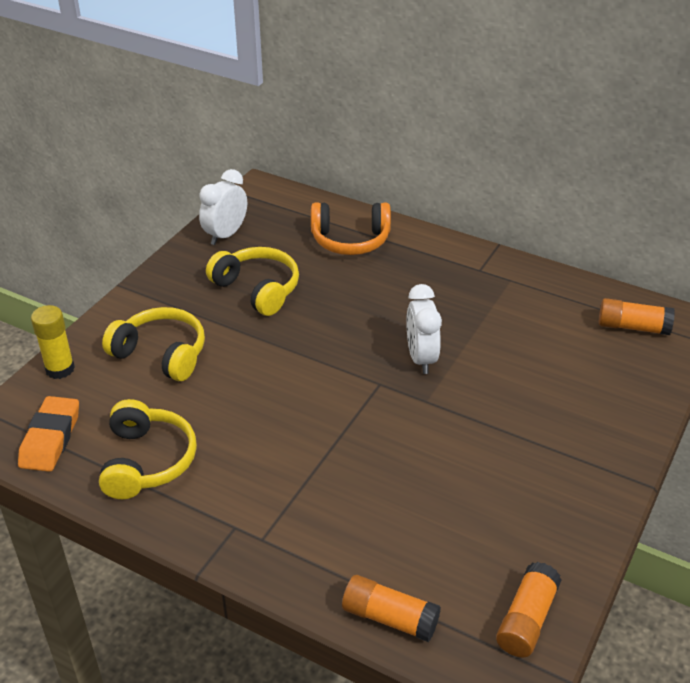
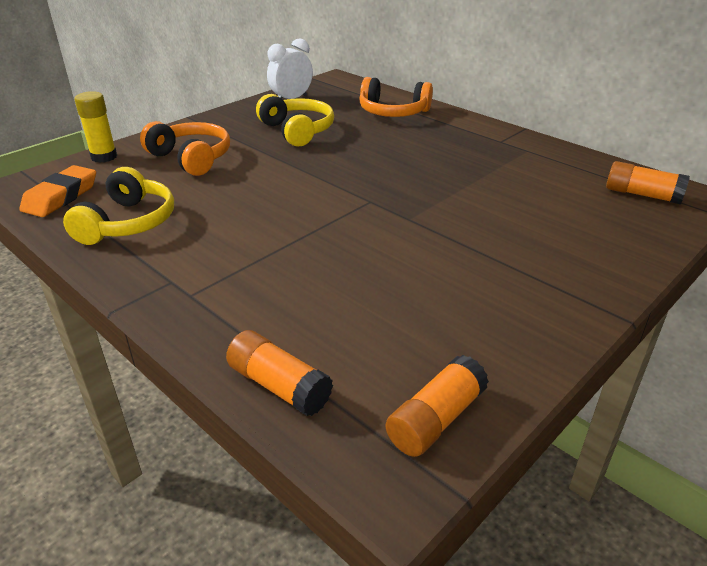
camera: 15 degrees right, 5 degrees down
(161, 354) = (191, 158): yellow headphones -> orange headphones
(421, 358) = (418, 189): white clock -> none

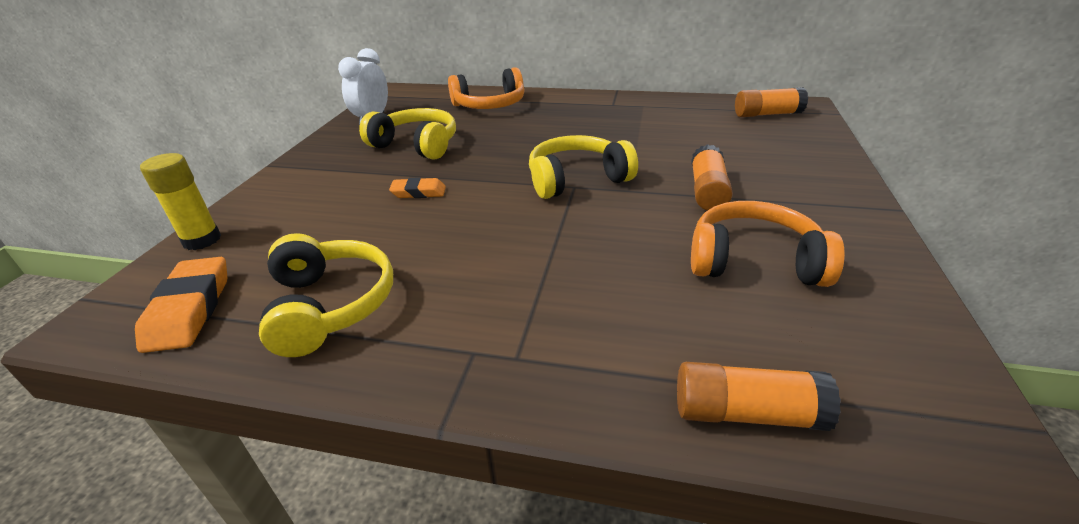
camera: 30 degrees left, 0 degrees up
(191, 158) = (327, 206): orange headphones -> orange headphones (754, 261)
(257, 168) = (418, 192): none -> orange eraser
(379, 196) = (577, 179): none -> yellow headphones
(436, 419) = (914, 366): orange glue stick -> orange glue stick (707, 191)

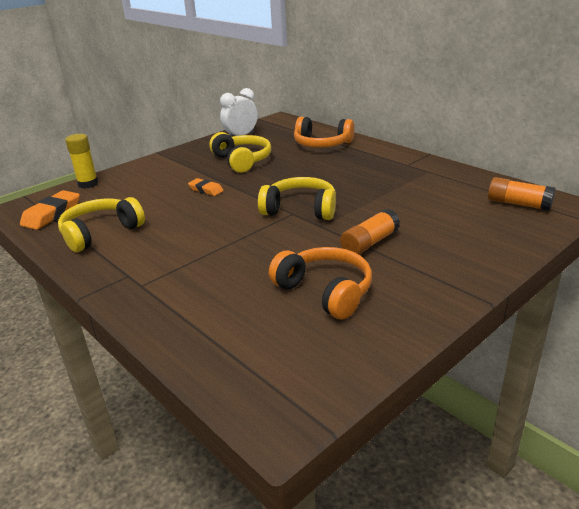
camera: 35 degrees right, 5 degrees down
(330, 305) = (100, 233): yellow headphones -> yellow headphones turned 150 degrees counterclockwise
(746, 413) = (200, 350): orange glue stick -> none

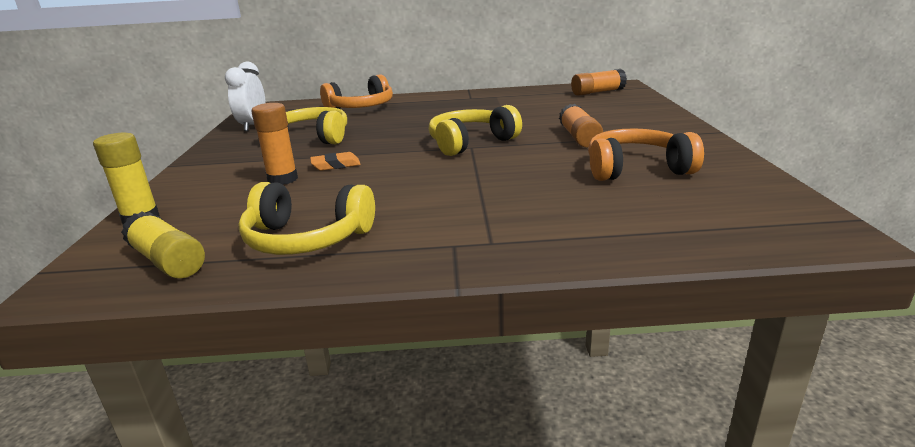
camera: 50 degrees left, 5 degrees down
(52, 214) = (168, 261): orange eraser -> yellow glue stick
(100, 233) = (307, 239): yellow headphones -> yellow headphones turned 75 degrees counterclockwise
(168, 187) = (282, 179): none -> orange glue stick

